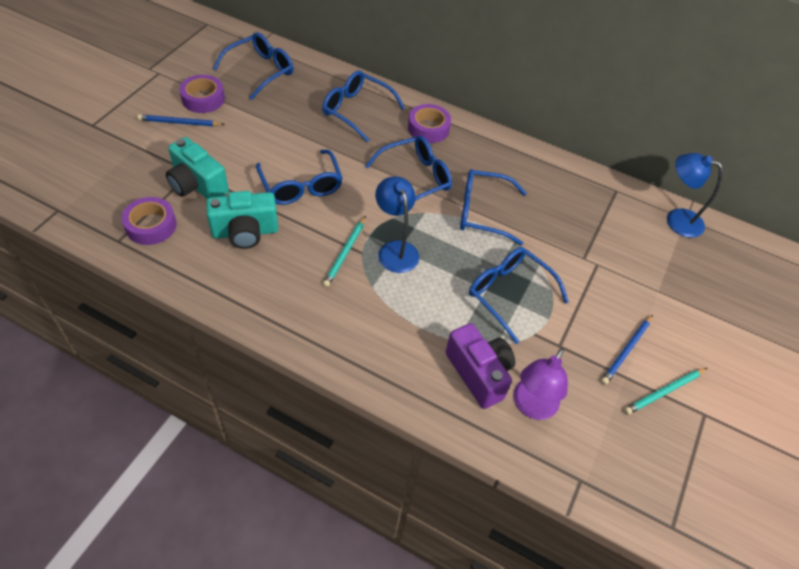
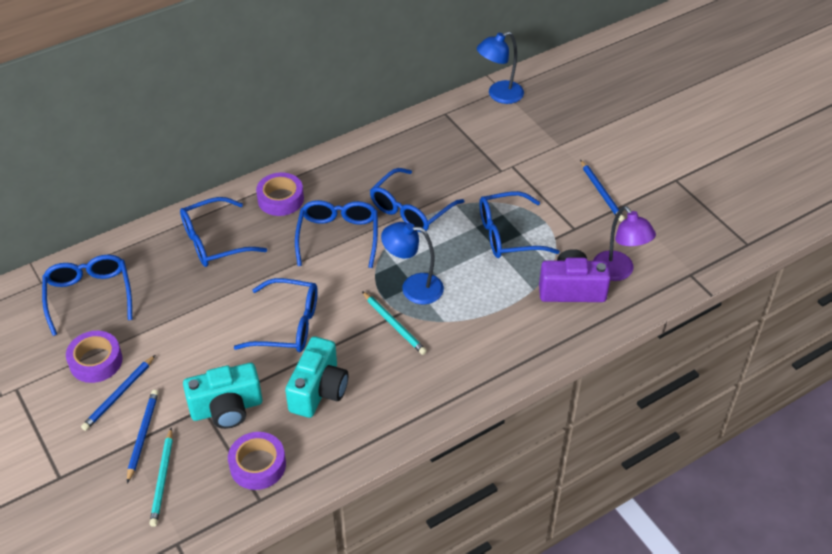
camera: 55 degrees left, 5 degrees down
(149, 150) = (142, 435): none -> blue pencil
(664, 392) = (647, 191): turquoise pencil -> turquoise pencil (162, 479)

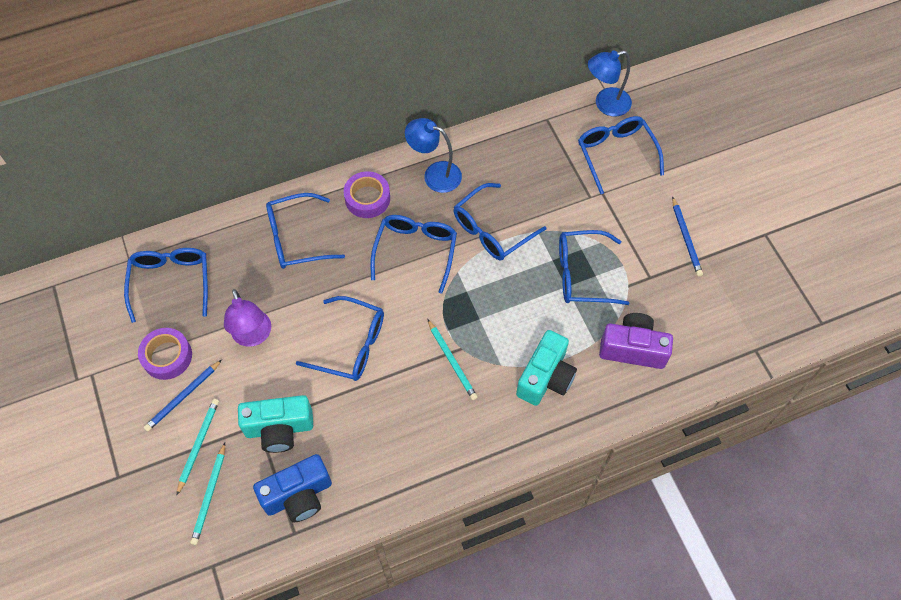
camera: 10 degrees right, 15 degrees up
(142, 435) = (198, 445): blue pencil -> turquoise pencil
(258, 465) = (298, 495): purple tape -> blue camera
(318, 390) = (368, 423): turquoise camera -> turquoise camera (545, 377)
(413, 287) = (478, 321): blue lamp -> blue lamp (434, 174)
(518, 133) = (615, 154): none -> blue glasses
(618, 272) = (683, 336): purple lamp -> purple lamp (253, 336)

